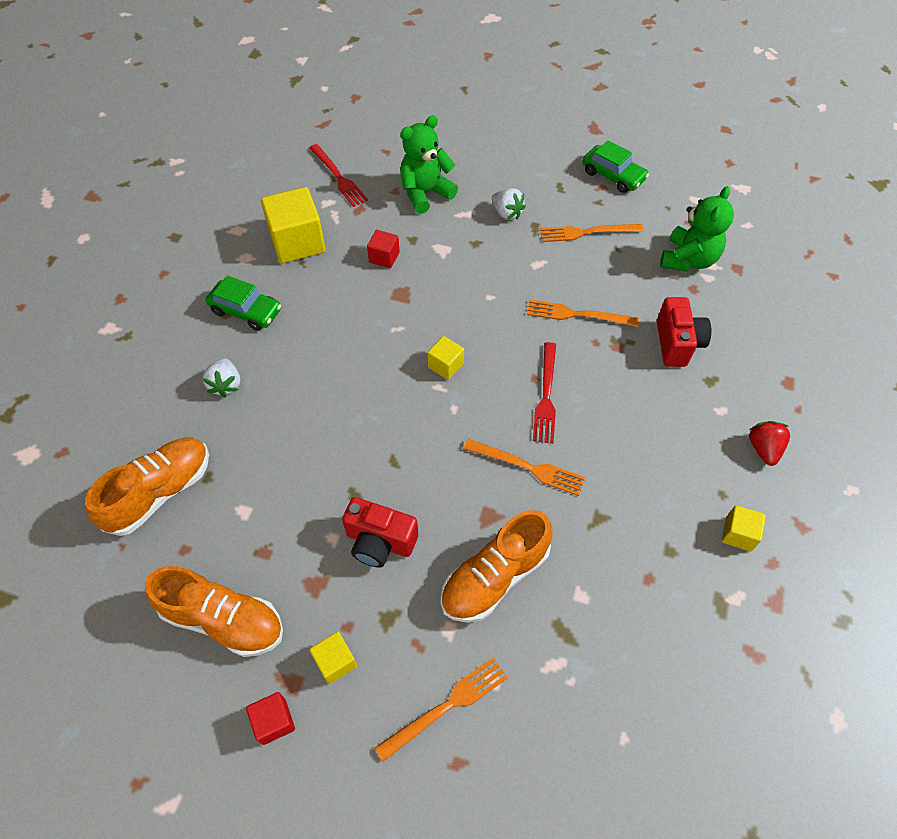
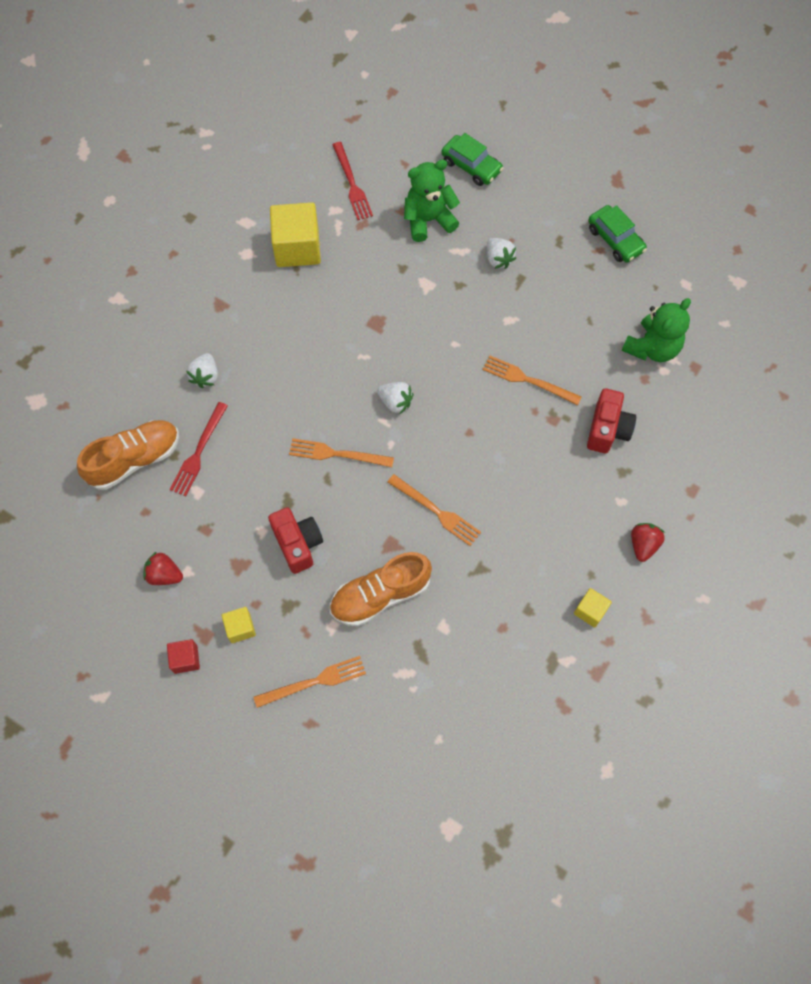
camera: 15 degrees right, 10 degrees up
(224, 619) = (164, 574): orange shoe -> red strawberry
(246, 311) = (237, 308): green car -> green car (471, 166)
(380, 542) = (298, 544): red camera -> red camera turned 150 degrees counterclockwise
(384, 257) = (371, 281): red cube -> none
(445, 365) = (395, 402): yellow cube -> white strawberry
(546, 395) = (473, 451): red fork -> red fork (199, 451)
(587, 232) = (567, 297): orange fork -> orange fork (337, 454)

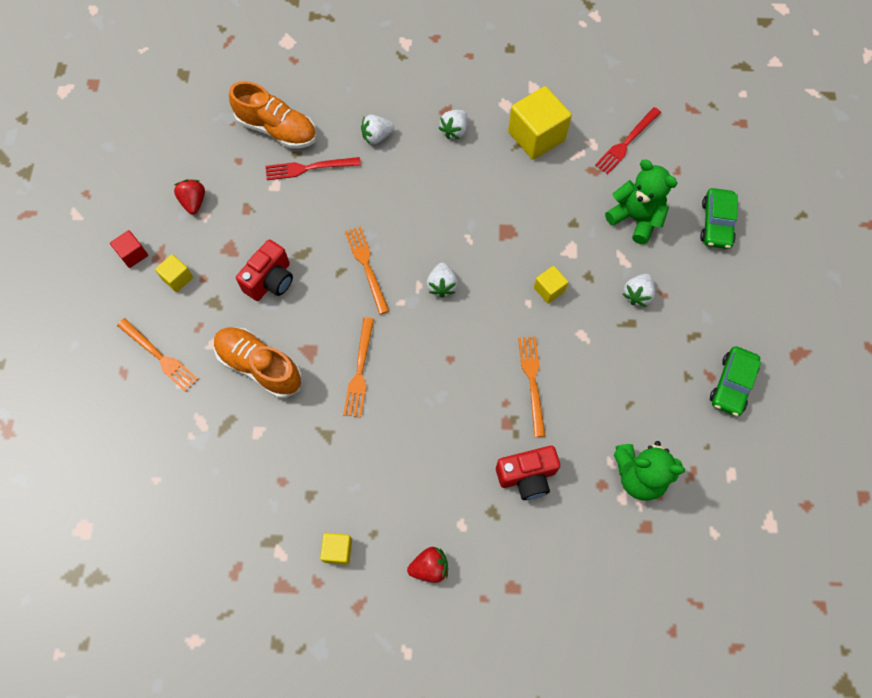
camera: 60 degrees right, 0 degrees up
(245, 309) = (454, 130): none -> white strawberry
(452, 321) = (549, 289): none -> yellow cube

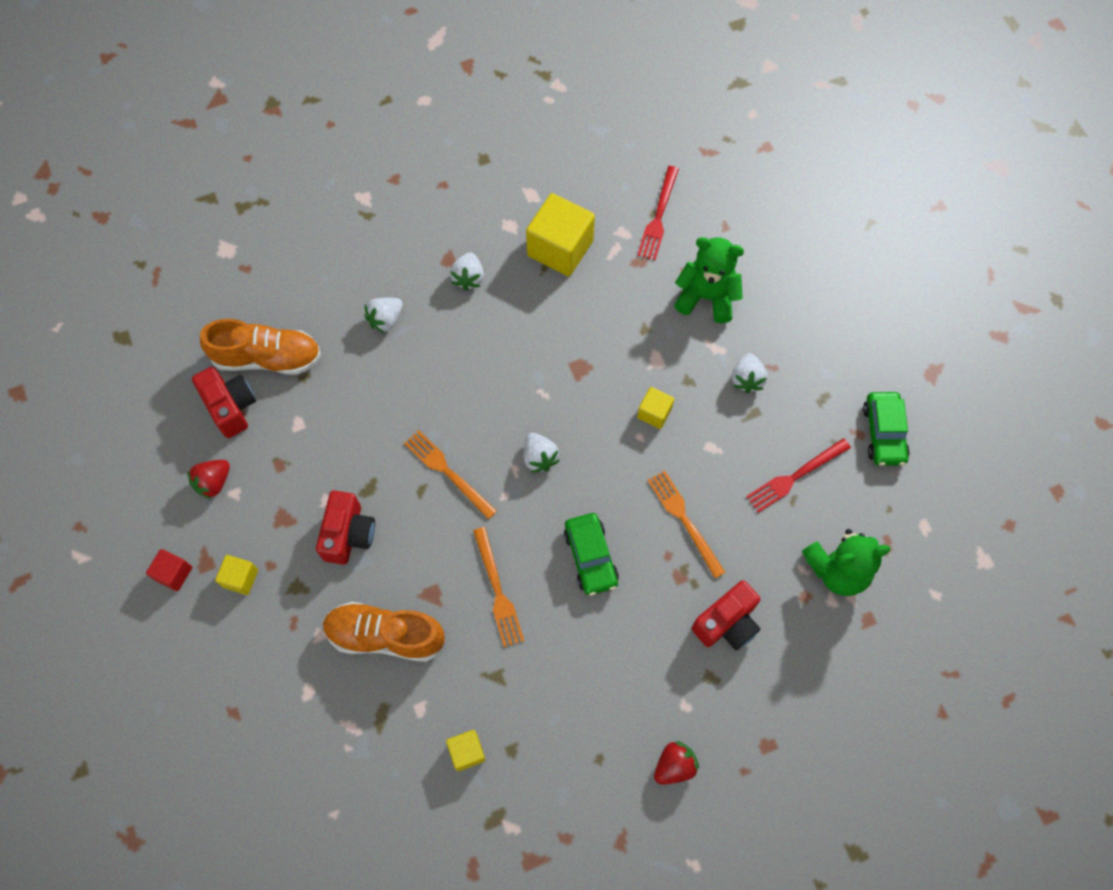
camera: 25 degrees left, 0 degrees up
(159, 356) = (265, 676): orange fork -> none
(194, 202) = (213, 482): red strawberry -> red strawberry turned 105 degrees counterclockwise
(233, 154) = (231, 407): none -> red camera
(309, 168) = (327, 387): red fork -> red fork (795, 476)
(338, 550) = (570, 794): yellow cube -> yellow cube (467, 752)
(716, 223) = (790, 268): green car -> green car (590, 557)

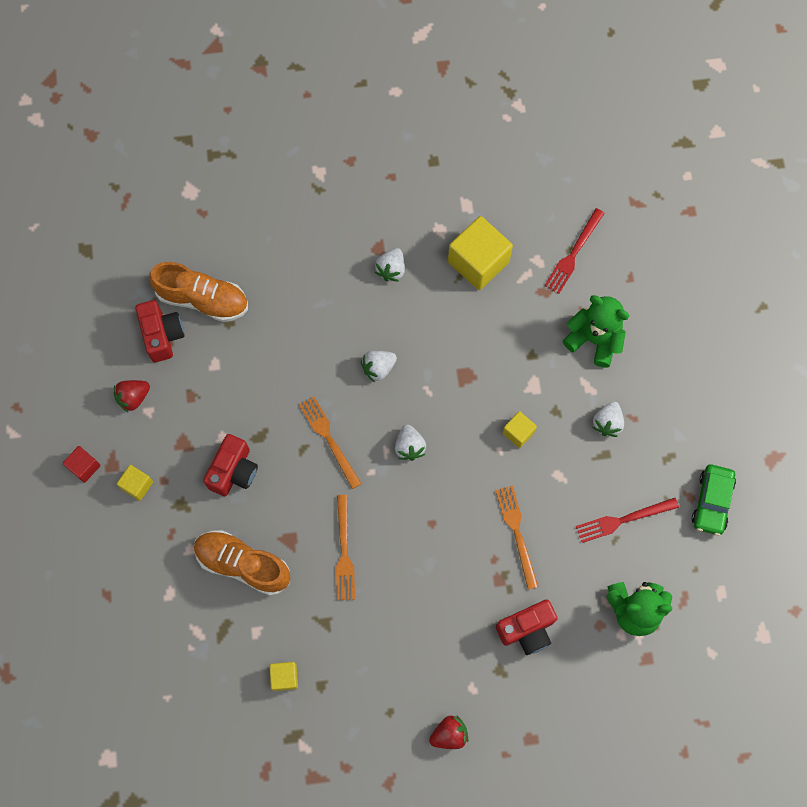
camera: 15 degrees right, 5 degrees up
(385, 320) = (310, 290): white strawberry -> white strawberry (378, 368)
(590, 557) = (429, 543): green car -> none

